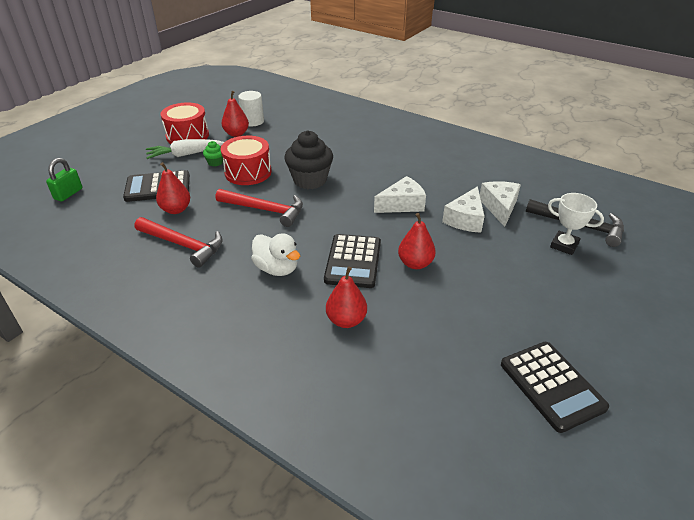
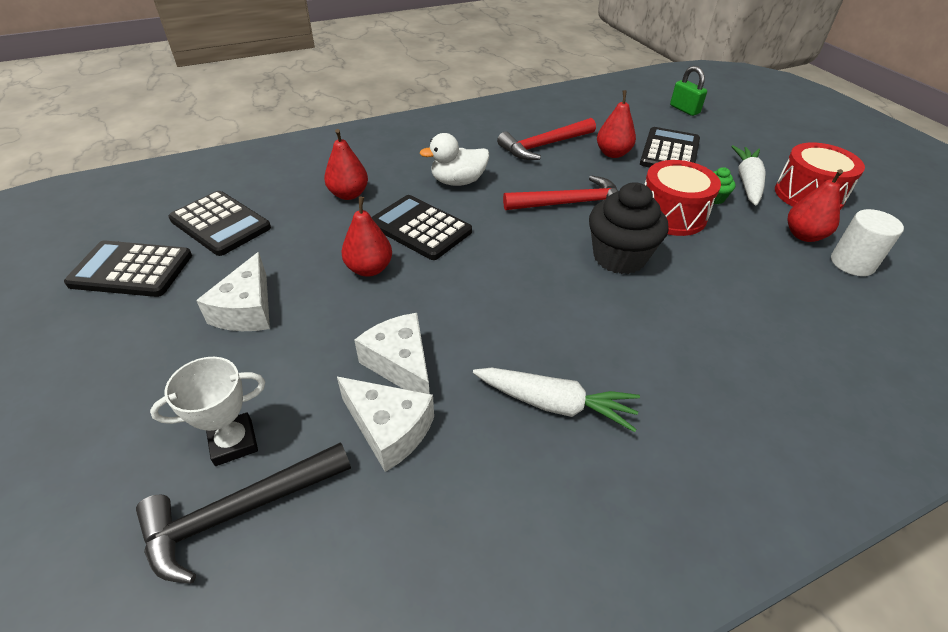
camera: 120 degrees right, 5 degrees up
(265, 210) = (570, 203): red hammer -> red hammer turned 150 degrees counterclockwise
(402, 204) = (492, 317): white cheese -> white cheese (247, 310)
(433, 173) = (555, 404): none -> white carrot
(456, 375) = (220, 224): none -> black calculator

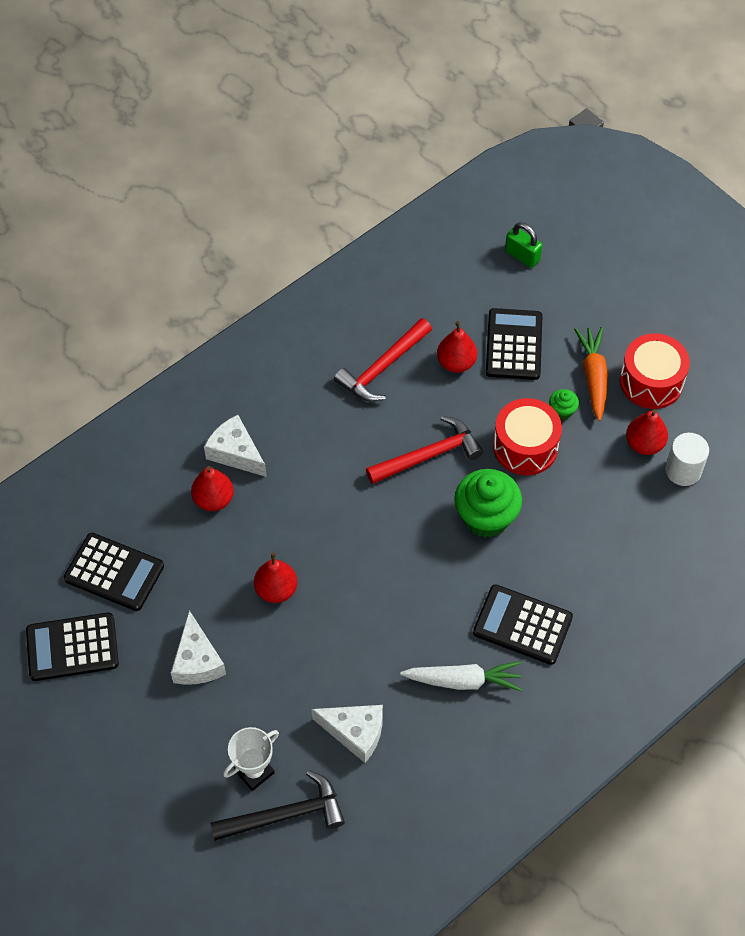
camera: 15 degrees left, 15 degrees up
(239, 512) = (285, 814): black hammer -> black hammer turned 150 degrees counterclockwise
(401, 364) = (342, 678): white cheese -> white cheese (235, 453)
(420, 228) = (300, 527): black calculator -> black calculator (522, 625)
(458, 181) = (312, 451): white duck -> none
(619, 257) = (486, 517): black cupcake -> green cupcake
(747, 182) = (593, 376): white carrot -> orange carrot

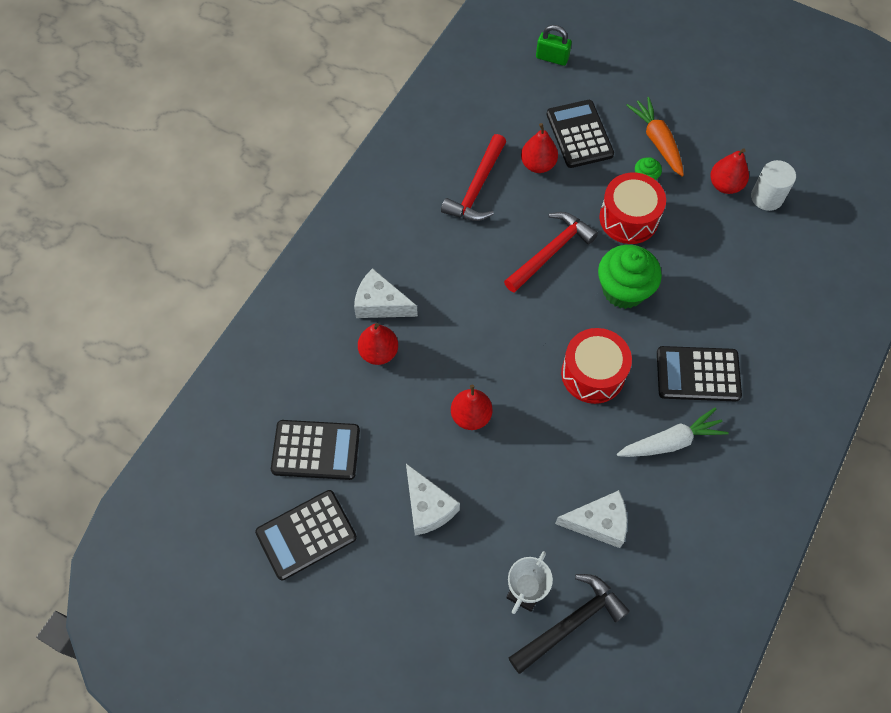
camera: 20 degrees left, 5 degrees up
(651, 381) = (706, 131): red drum -> red drum (593, 374)

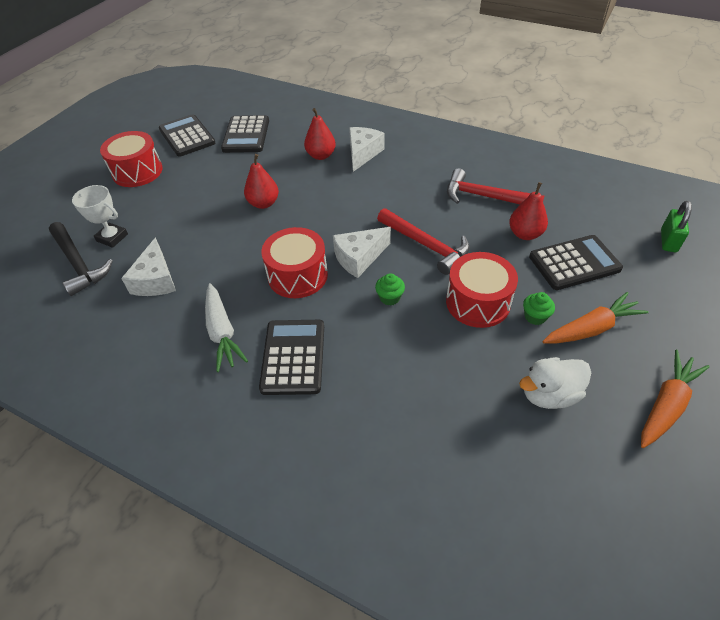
camera: 90 degrees right, 15 degrees down
(386, 591) = (137, 171): none -> red drum
(428, 507) = (193, 186): white cheese -> white cheese (359, 258)
(623, 290) = (389, 298): green cupcake -> green cupcake, size x0.46
(725, 185) = (549, 394): red pear -> white duck
(729, 114) = (666, 405): none -> orange carrot
(766, 197) = (544, 441): white cylinder -> none

